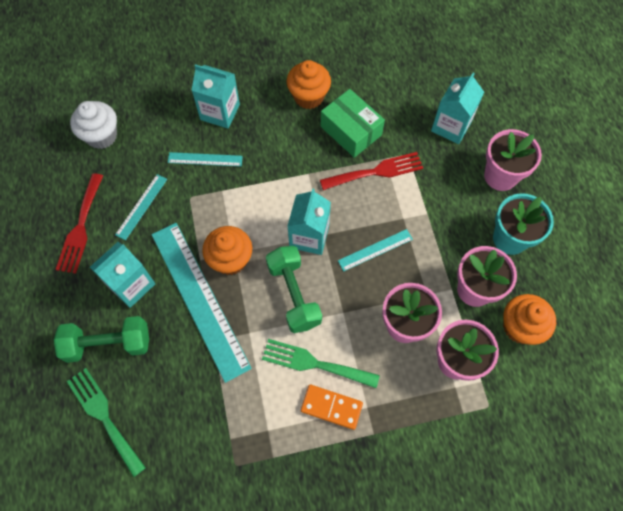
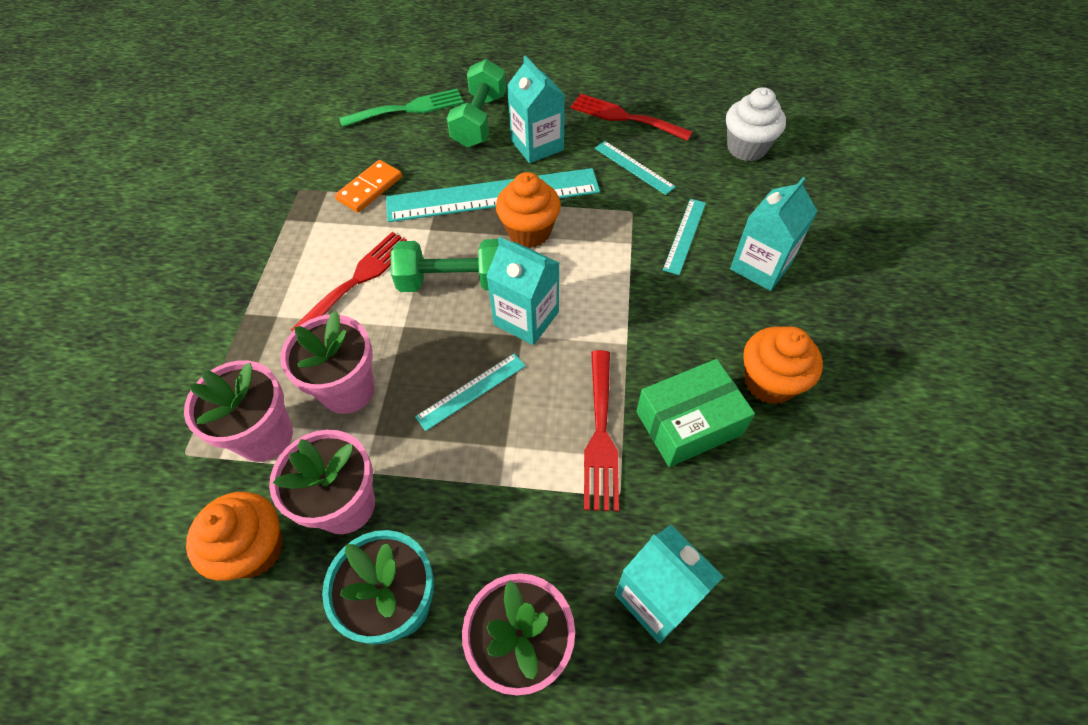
camera: 110 degrees right, 10 degrees down
(314, 363) = (358, 279): green fork -> red fork
(331, 407) = (300, 282): orange domino -> orange domino (370, 188)
(375, 250) = (471, 391): turquoise ruler -> turquoise ruler turned 60 degrees clockwise

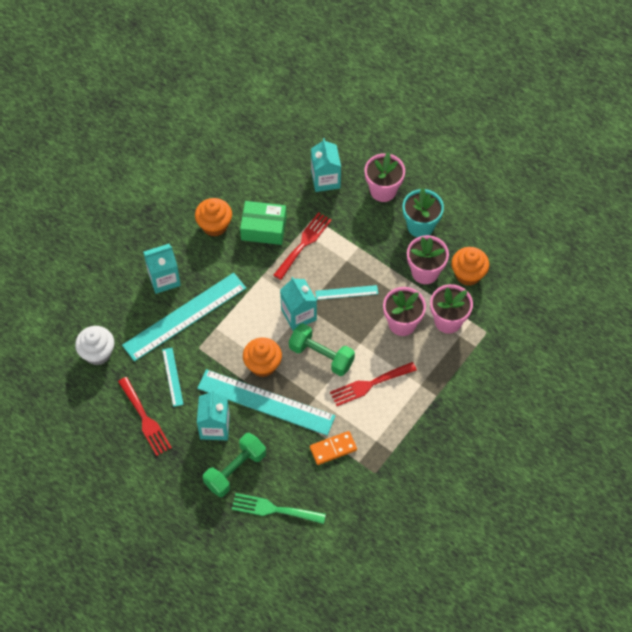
camera: 150 degrees left, 5 degrees up
(684, 235) = (185, 317): turquoise ruler -> turquoise ruler, size x2.16

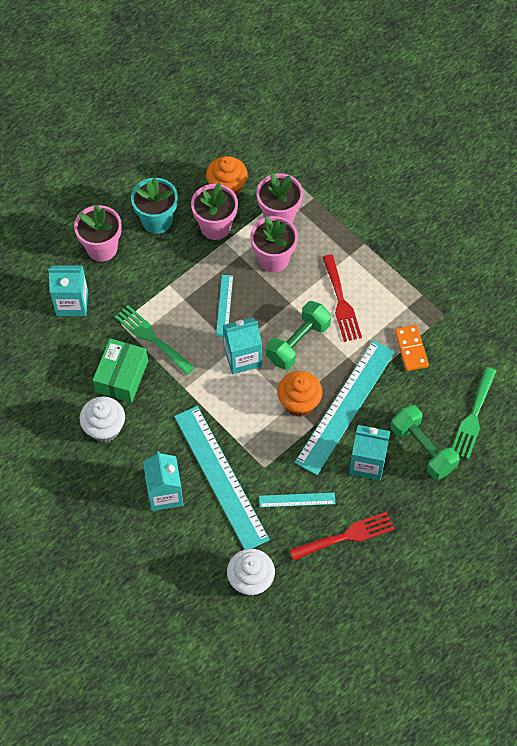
camera: 80 degrees left, 0 degrees up
(214, 225) = (105, 428): orange cupcake -> white cupcake
(304, 243) = (151, 338): red fork -> green fork

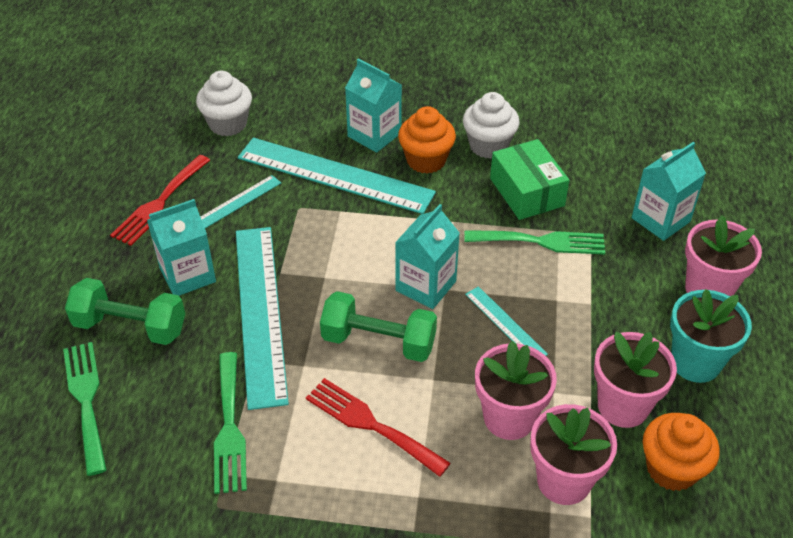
camera: 140 degrees right, 15 degrees down
(298, 342) = (379, 341): green dumbbell -> green dumbbell turned 75 degrees counterclockwise
(299, 403) = (317, 283): orange cupcake -> orange cupcake (426, 160)
(411, 349) = (229, 428): orange domino -> green fork

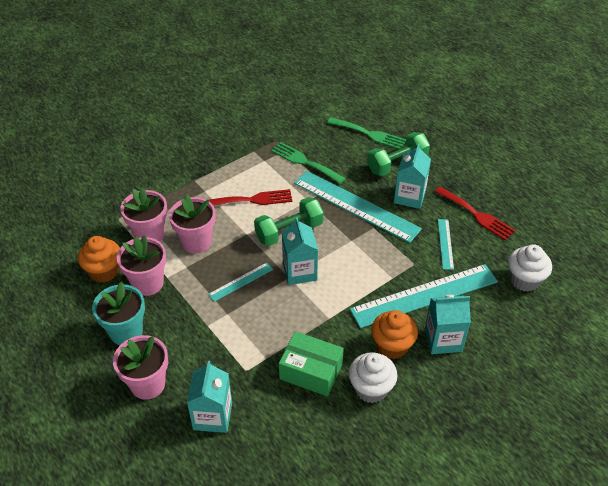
camera: 135 degrees right, 0 degrees up
(159, 203) = (477, 215): red fork -> red fork turned 150 degrees clockwise
(505, 324) = (240, 281): turquoise ruler -> turquoise ruler turned 45 degrees counterclockwise
(541, 242) = (268, 343): green fork -> none

